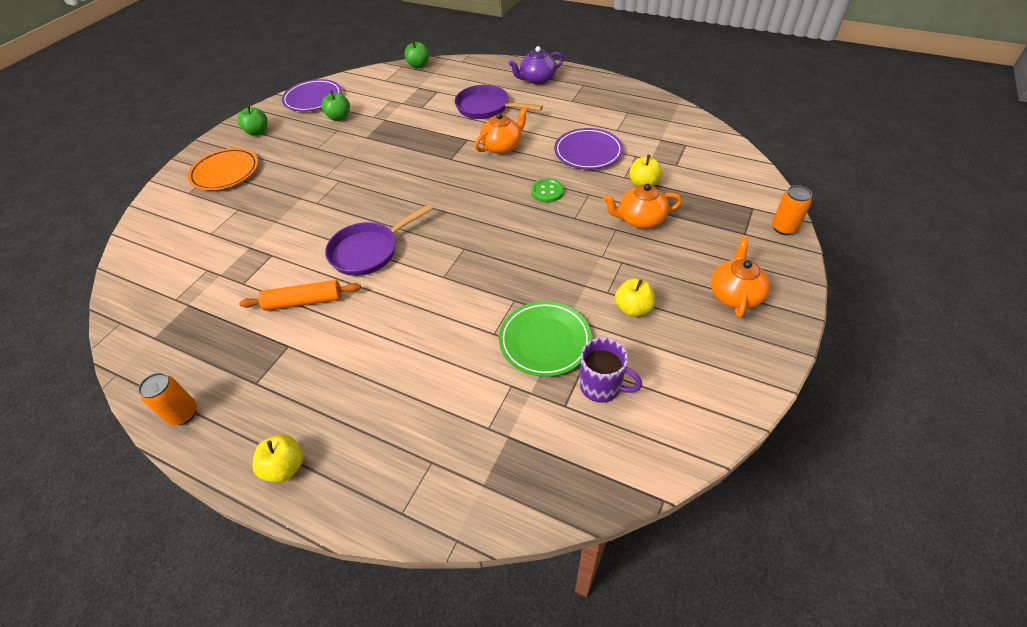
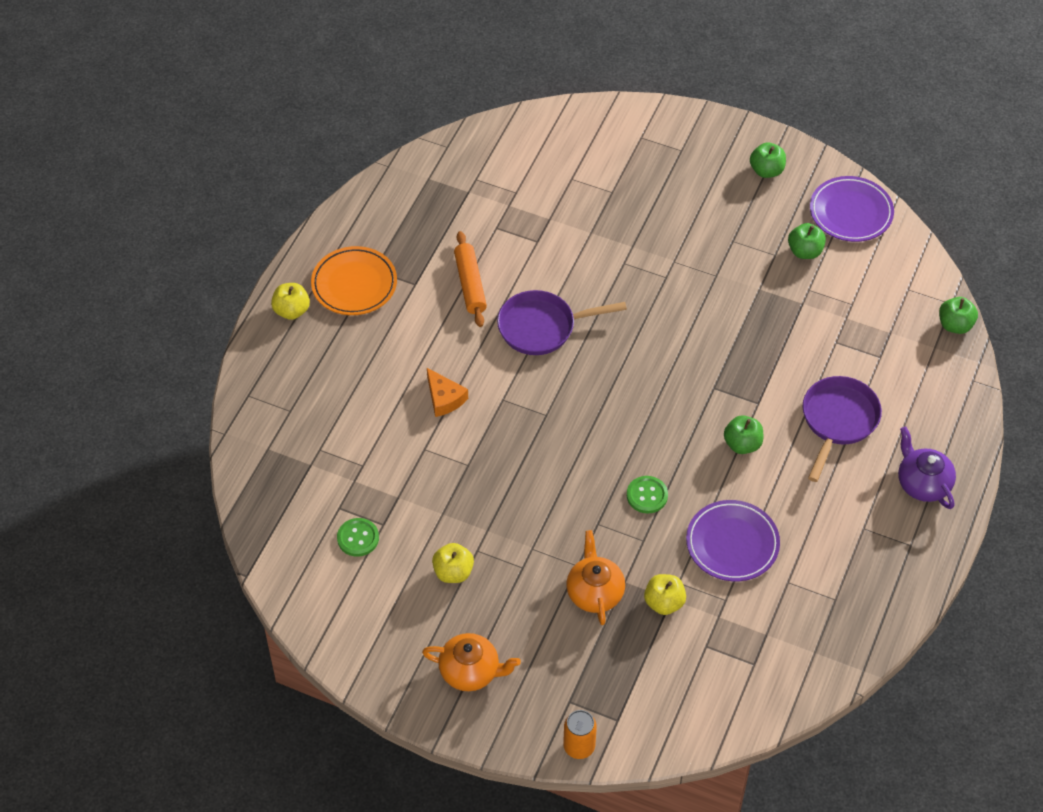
camera: 85 degrees right, 5 degrees up
(183, 414) = (345, 227): orange can -> none
(225, 172) = (679, 161): orange plate -> orange plate (354, 284)
(369, 251) = (542, 327): purple pan -> purple pan turned 60 degrees counterclockwise
(435, 319) = (444, 398): none -> orange cheese
(502, 146) = (742, 444): orange teapot -> green apple
(545, 341) = (413, 492): green plate -> none
(602, 387) = (358, 538): purple mug -> green button

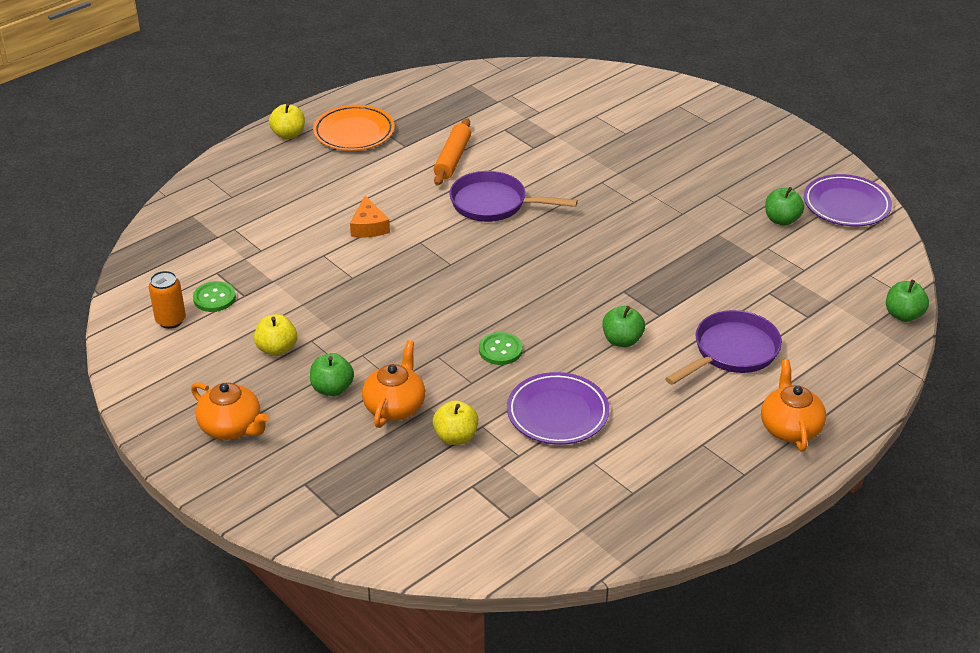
camera: 25 degrees right, 15 degrees down
(579, 746) = (285, 523): orange can -> orange can (171, 320)
(766, 170) = (781, 156): green apple -> green apple (332, 389)
(922, 483) = (790, 428): purple teapot -> orange teapot

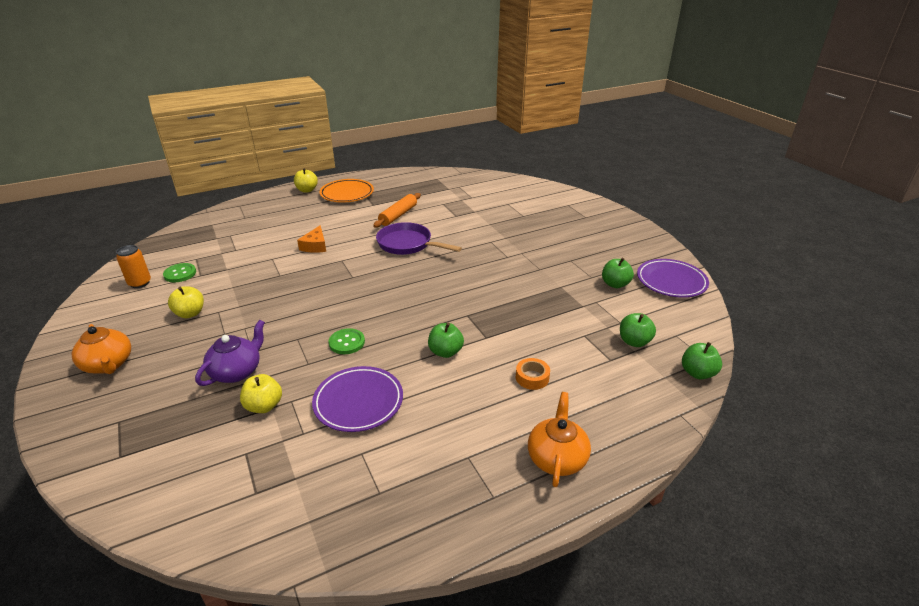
camera: 15 degrees right, 5 degrees down
(332, 389) = (203, 349): green apple -> green apple (634, 341)
(395, 406) = (237, 371): orange teapot -> purple teapot
(731, 352) = (532, 377): purple pan -> orange tape

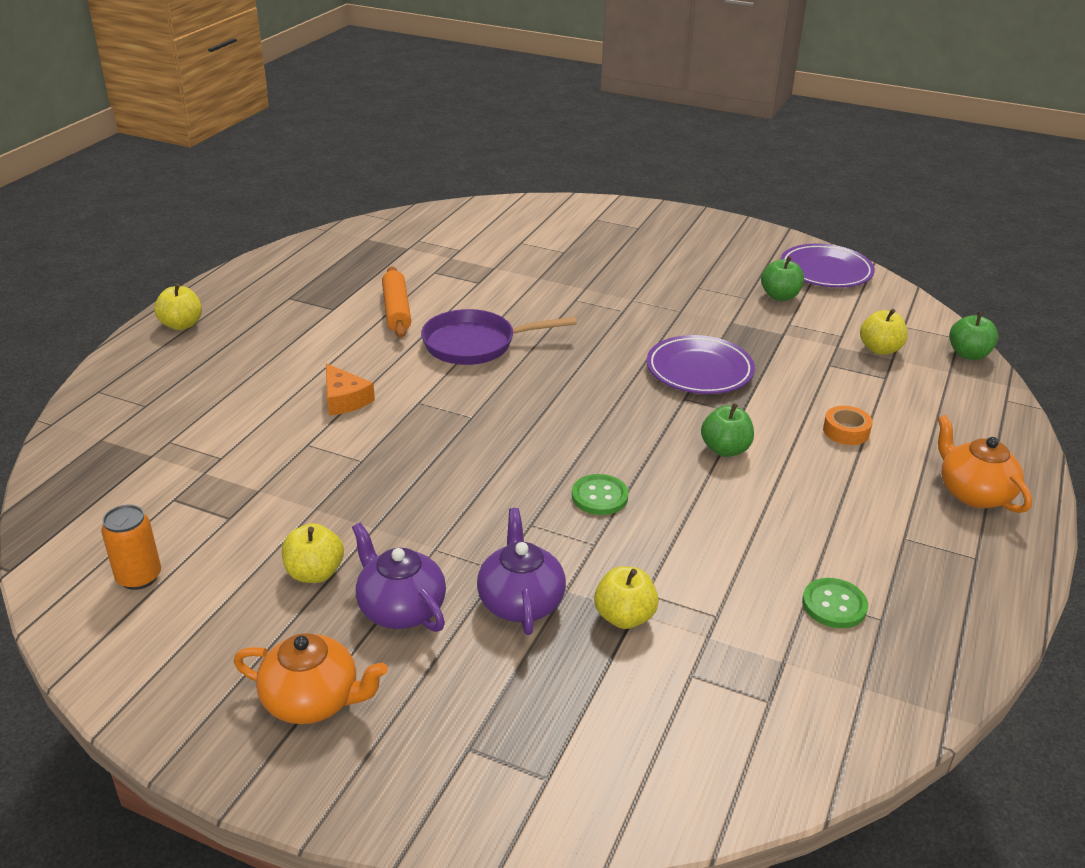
camera: 40 degrees left, 0 degrees up
(180, 274) = (188, 531): green button -> green button (834, 605)
(192, 346) = (400, 608): none -> purple teapot
(347, 194) = (262, 307): orange plate -> none
(358, 402) = (721, 550): purple plate -> purple plate (699, 370)
(634, 341) = (880, 349): green apple -> yellow apple

